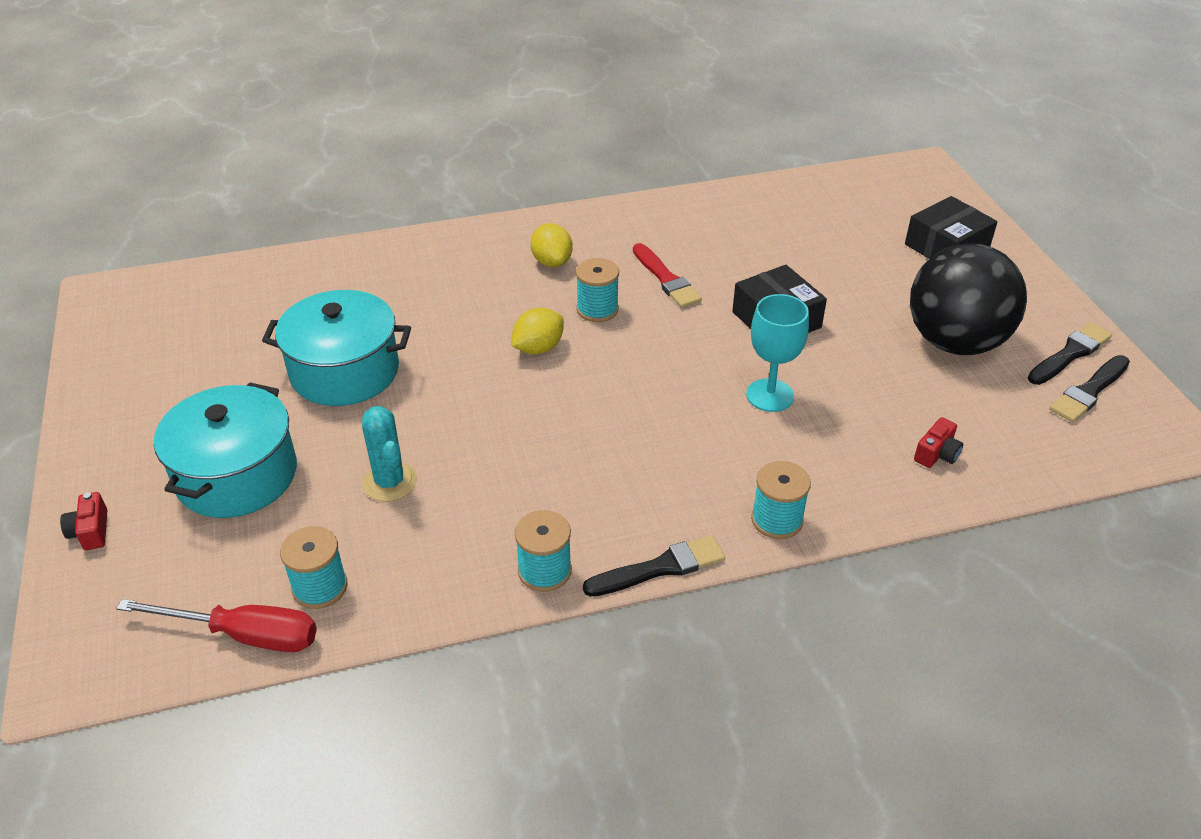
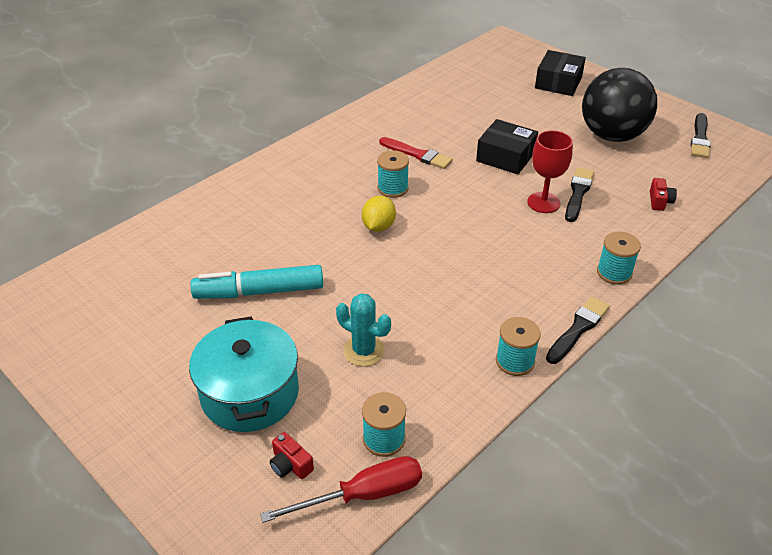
camera: 30 degrees left, 0 degrees up
(91, 531) = (174, 482): red camera -> red camera (290, 464)
(345, 371) = (260, 291): turquoise pot -> turquoise marker
(552, 262) = (334, 168): yellow lemon -> none
(770, 395) = (543, 202): turquoise goblet -> red goblet
(1070, 354) = (673, 121): black brush -> black brush (578, 193)

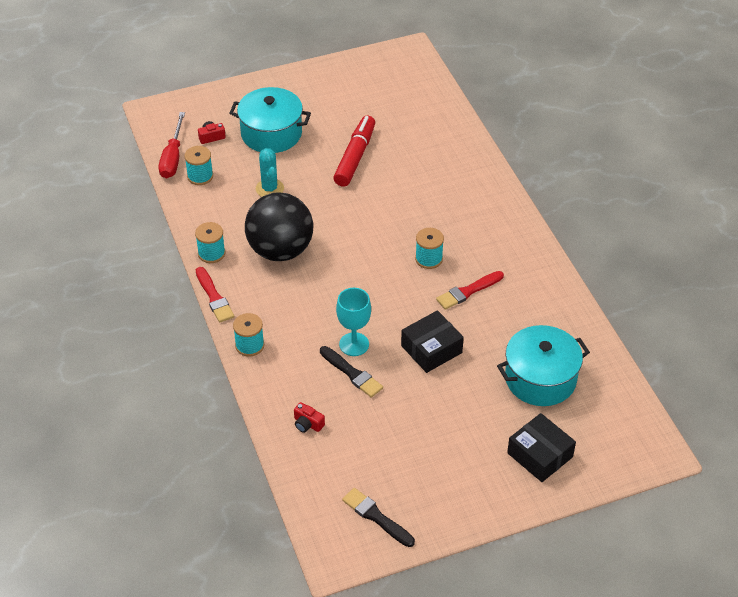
camera: 115 degrees right, 5 degrees up
(260, 291) = (355, 157): turquoise marker -> red marker
(364, 351) = (269, 189): turquoise cactus -> turquoise cactus turned 75 degrees counterclockwise
(378, 226) = (386, 235): yellow lemon -> none
(484, 97) = (540, 379): none -> turquoise pot
(543, 202) = (354, 344): red goblet -> turquoise goblet
(578, 329) = (214, 297): black brush -> red brush
(612, 135) = (420, 446): black ball -> black ball (280, 250)

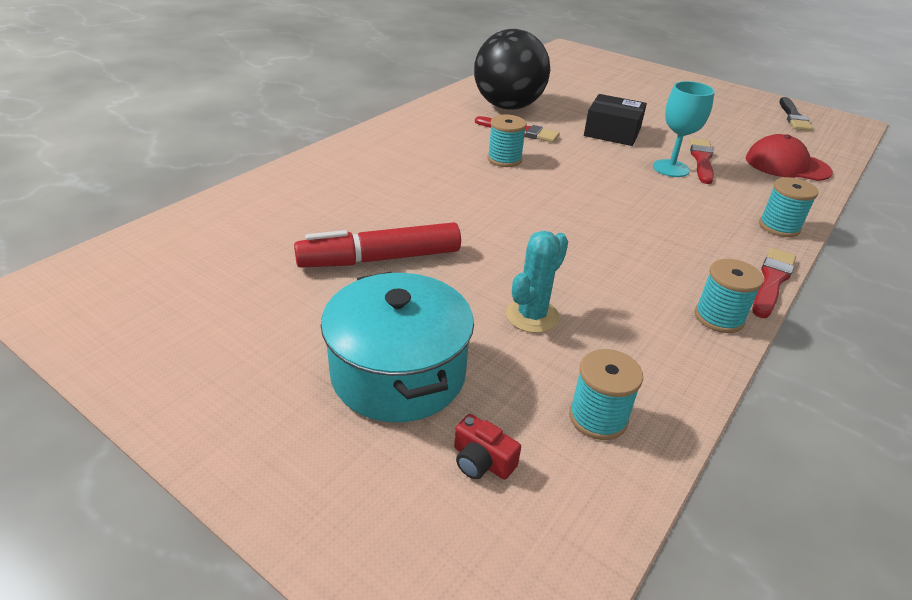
camera: 125 degrees left, 10 degrees down
(172, 158) = (599, 494): red screwdriver -> none
(280, 250) = (627, 258): black ball -> black ball (508, 106)
(307, 424) = (787, 165): red camera -> red cap
(352, 373) = (702, 160): black brush -> red brush
(540, 379) = (568, 87): turquoise pot -> none
(540, 455) = (635, 77): black box -> none

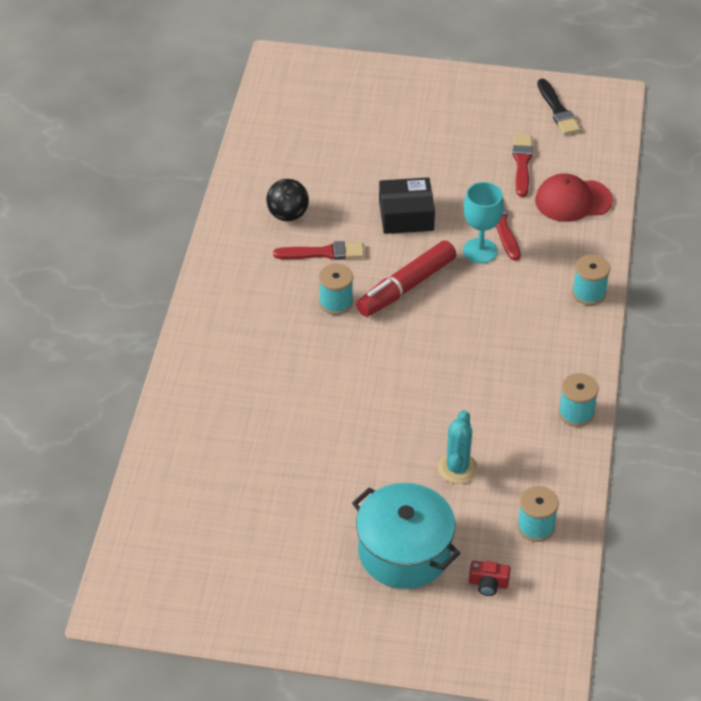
camera: 25 degrees left, 10 degrees up
(380, 259) = (321, 466): red marker -> red marker (406, 287)
(508, 106) = (288, 215): black ball -> black ball, size x0.53
(772, 281) = (600, 359): red brush -> red brush (522, 163)

